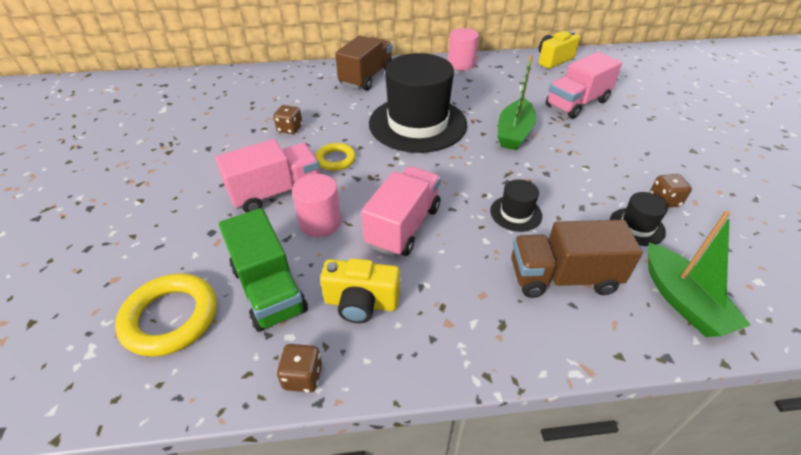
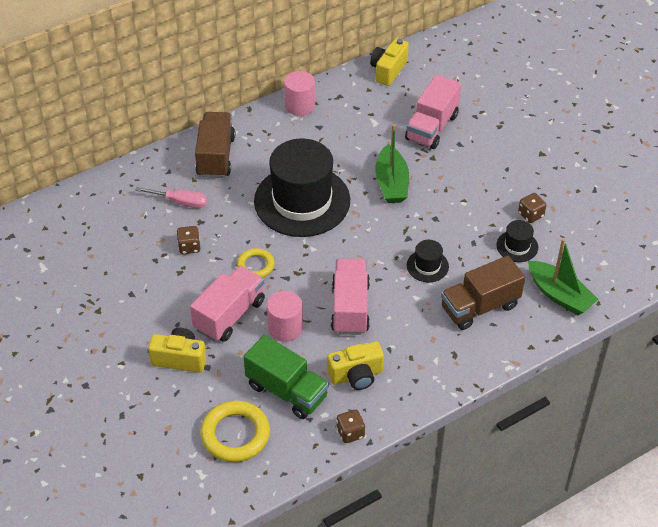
camera: 25 degrees left, 5 degrees up
(194, 215) = (180, 359): none -> yellow camera
(311, 98) = (180, 202): none -> pink screwdriver

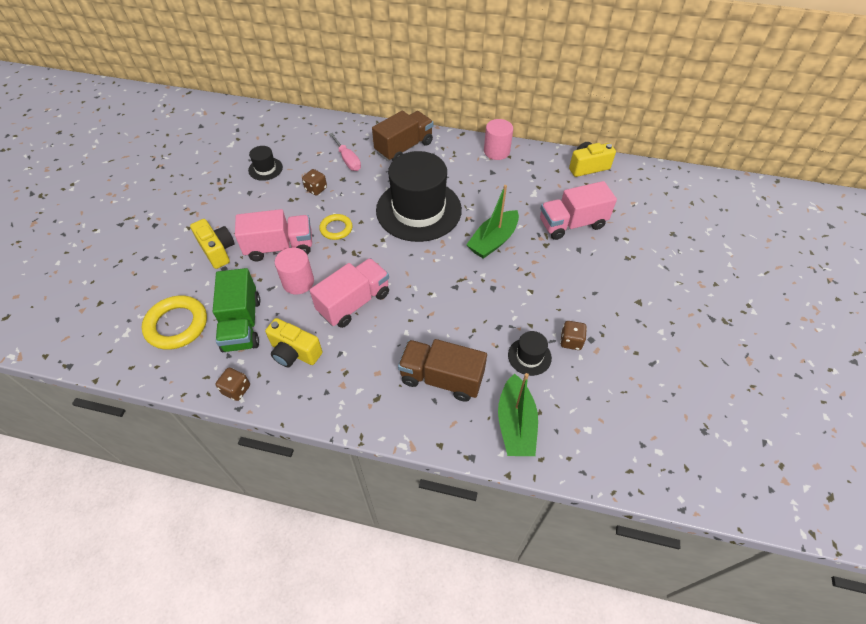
camera: 45 degrees right, 5 degrees up
(427, 266) = (443, 317): black hat -> black hat (265, 169)

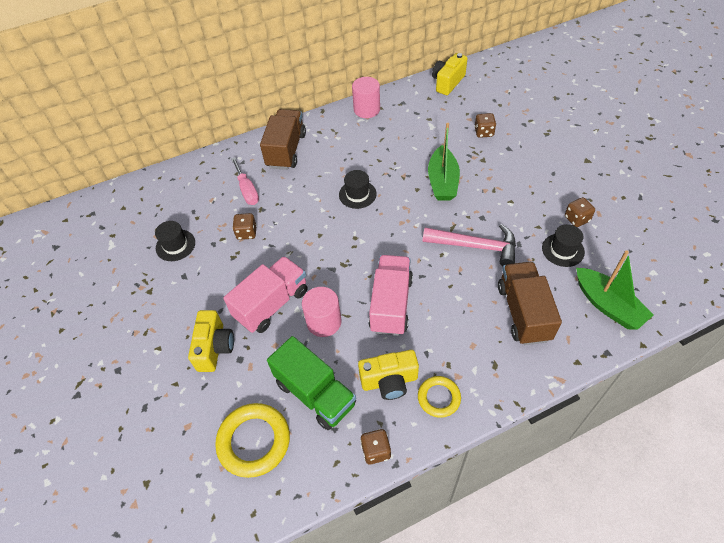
camera: 35 degrees left, 0 degrees up
(218, 250) = (215, 348): yellow camera -> yellow camera turned 75 degrees clockwise
(336, 229) = (305, 255): yellow ring -> yellow ring (439, 398)
(348, 160) = (247, 190): pink screwdriver -> pink screwdriver turned 45 degrees clockwise
(418, 210) = (357, 194): black hat -> black hat, size x0.42
(441, 378) = (523, 312): brown truck -> brown truck turned 105 degrees clockwise
(462, 305) = (476, 246): none -> pink hammer
(572, 224) = (483, 132): pink truck -> brown dice

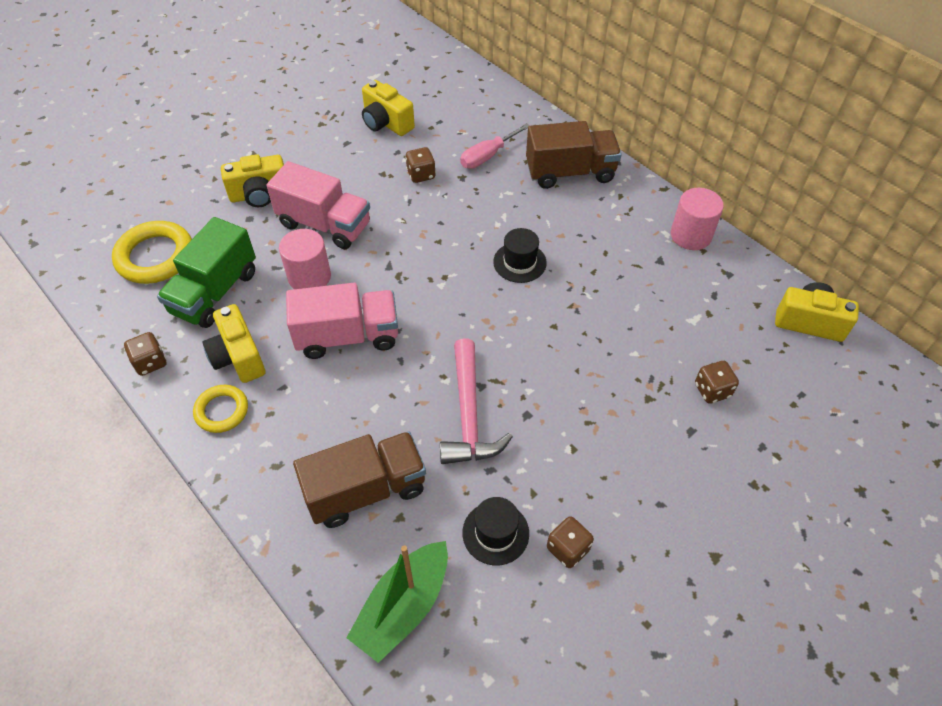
camera: 70 degrees right, 0 degrees up
(175, 245) = (386, 123): black hat -> yellow camera
(442, 181) = (580, 354): green boat -> none

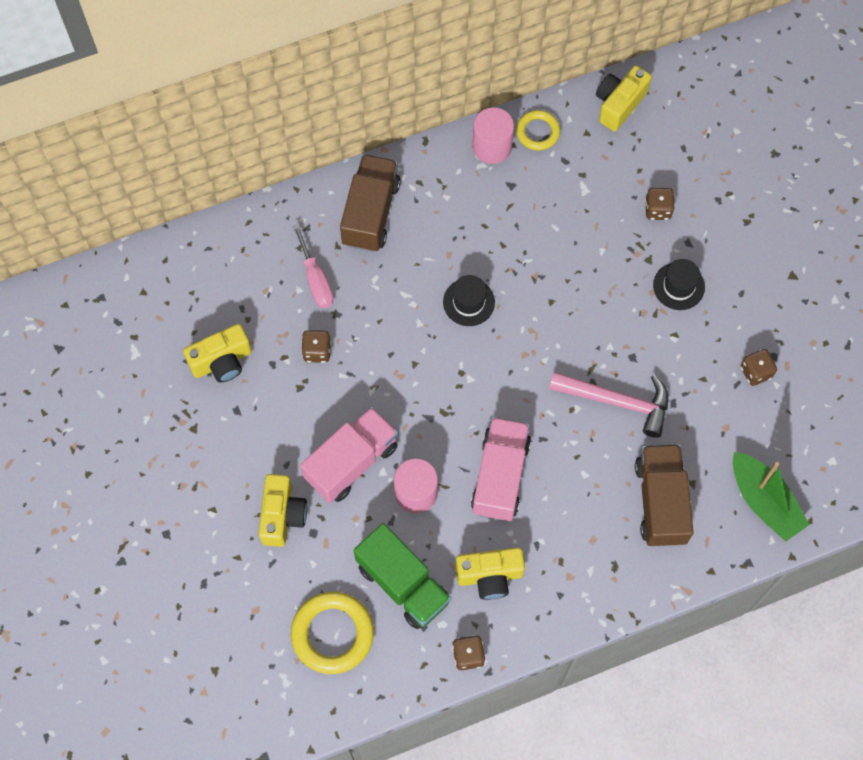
camera: 70 degrees left, 15 degrees up
(222, 411) = (544, 601): yellow ring -> yellow ring (537, 132)
(495, 533) = (727, 418): black hat -> black hat (678, 286)

